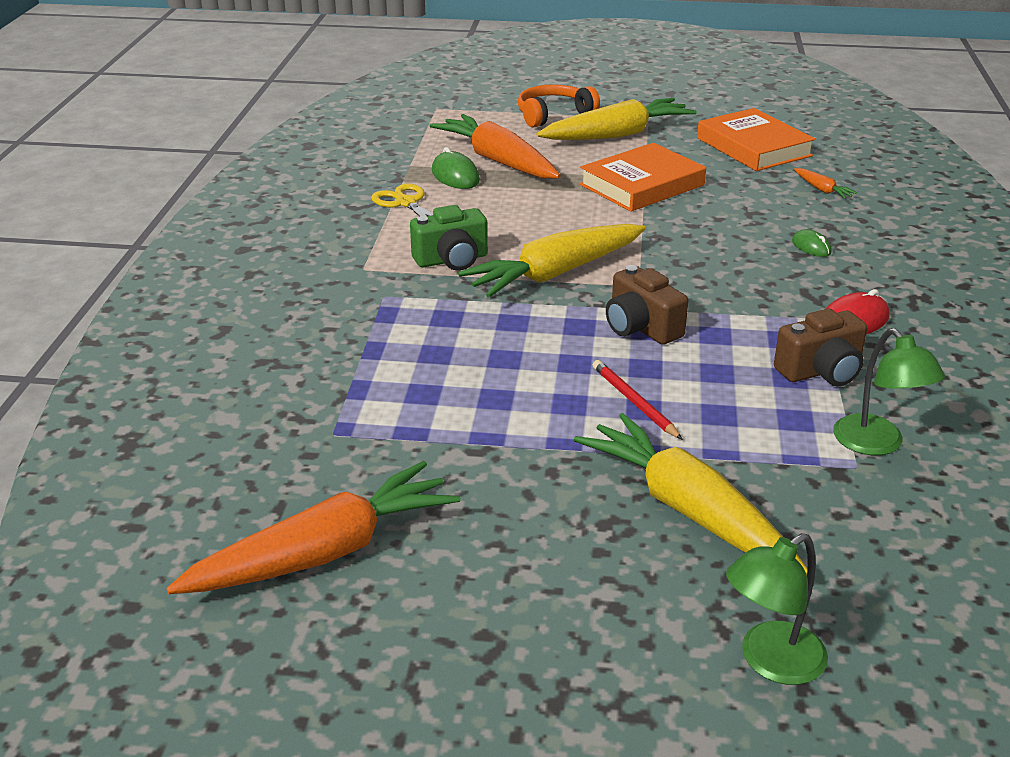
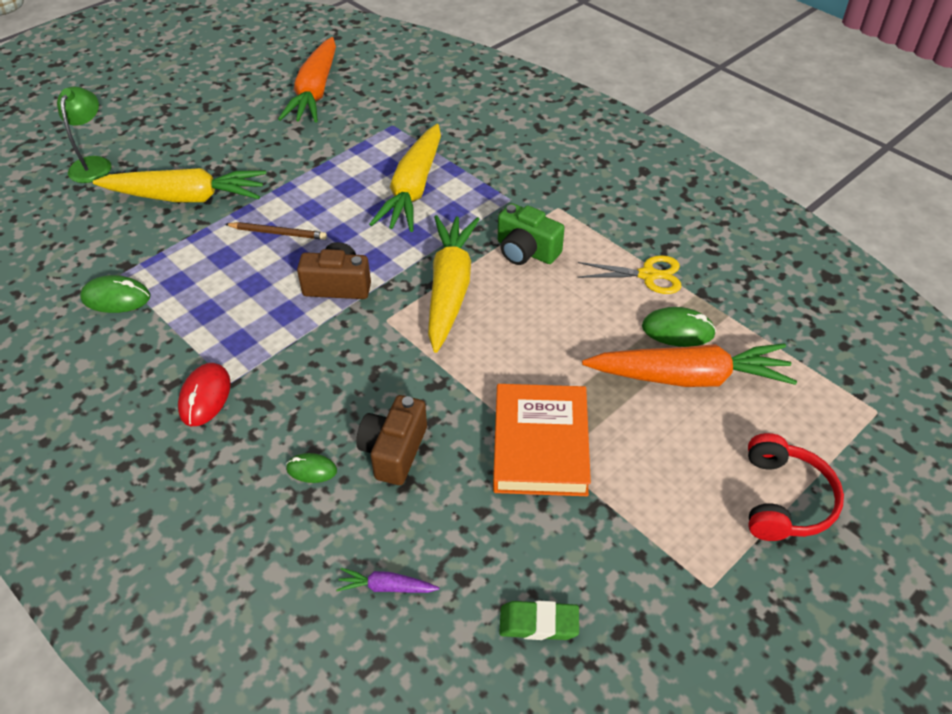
camera: 130 degrees right, 15 degrees up
(452, 260) = (526, 251): green camera -> green camera turned 75 degrees counterclockwise
(553, 115) = (784, 499): orange headphones -> red headphones
(617, 135) = (680, 516): yellow carrot -> yellow carrot (413, 189)
(634, 402) = (278, 233): red pencil -> brown pencil
(753, 147) = (538, 623): orange book -> green eraser
(821, 371) = (191, 331): brown camera -> brown camera (394, 451)
(822, 190) = (386, 587): orange carrot -> purple carrot
(877, 444) = (116, 298): green lamp -> green mouse

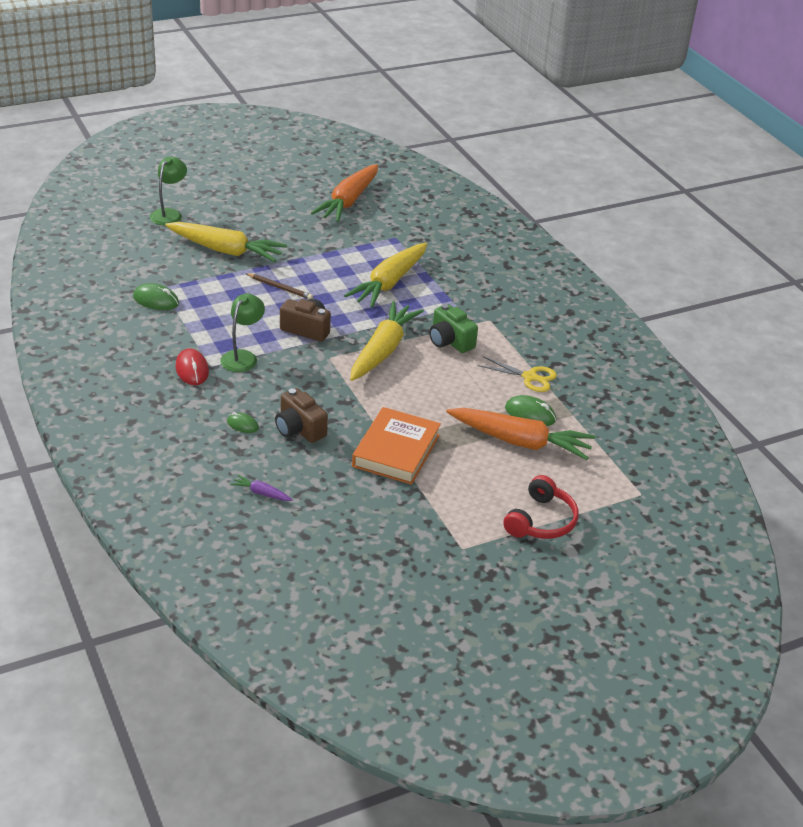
camera: 15 degrees right, 10 degrees down
(205, 397) = (192, 370): red mouse -> red mouse turned 45 degrees counterclockwise
(269, 353) = (243, 357): none -> green lamp
(394, 451) = (299, 429): brown camera -> brown camera turned 75 degrees counterclockwise
(538, 623) = (344, 535): green eraser -> none

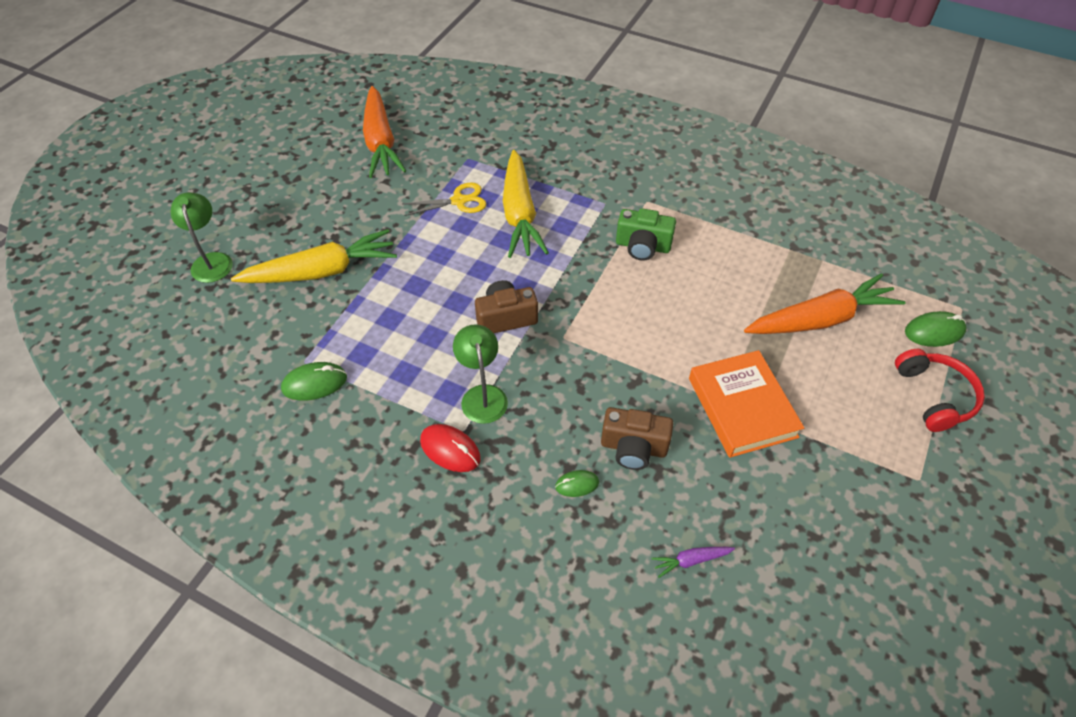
camera: 35 degrees left, 15 degrees up
(279, 288) = (425, 284): brown pencil -> none
(383, 350) = (600, 296): yellow carrot -> none
(530, 377) = (747, 242): yellow scissors -> yellow scissors (459, 201)
(530, 414) = (793, 283): green mouse -> green mouse (934, 331)

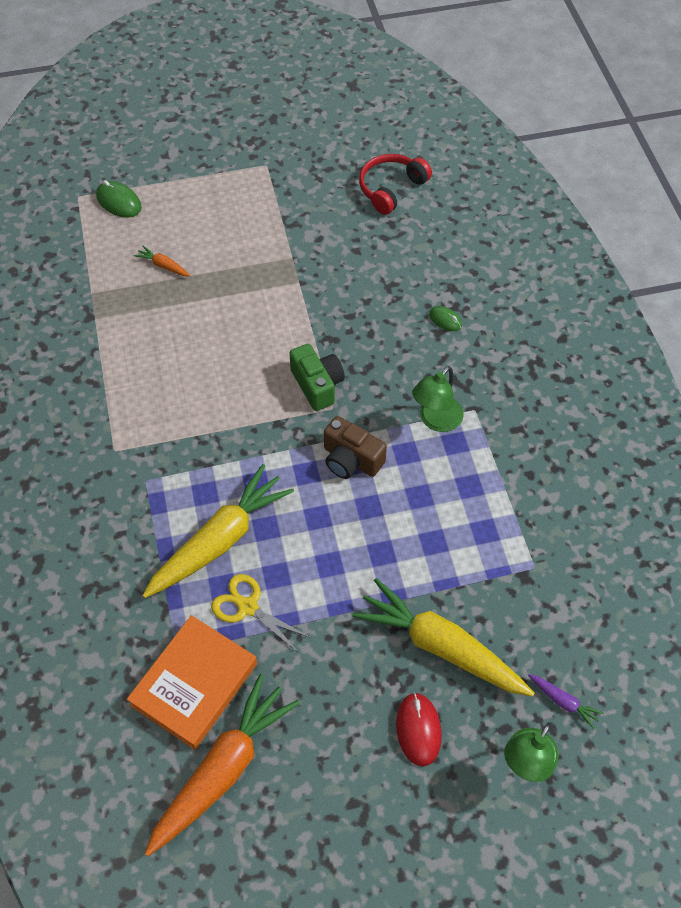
camera: 130 degrees left, 5 degrees up
(314, 383) = (542, 540): green mouse -> none
(450, 450) = (497, 406): red mouse -> red mouse (418, 730)
(633, 448) = (386, 308): brown camera -> none
(642, 246) = (180, 418): green camera -> green camera (317, 385)
(691, 560) = (434, 238): purple carrot -> purple carrot (563, 702)
(742, 407) = (293, 270): orange book -> orange book (194, 684)
(820, 319) = (163, 266): orange carrot -> orange carrot, size x0.41
(935, 396) = (185, 181): red headphones -> red headphones (391, 188)

